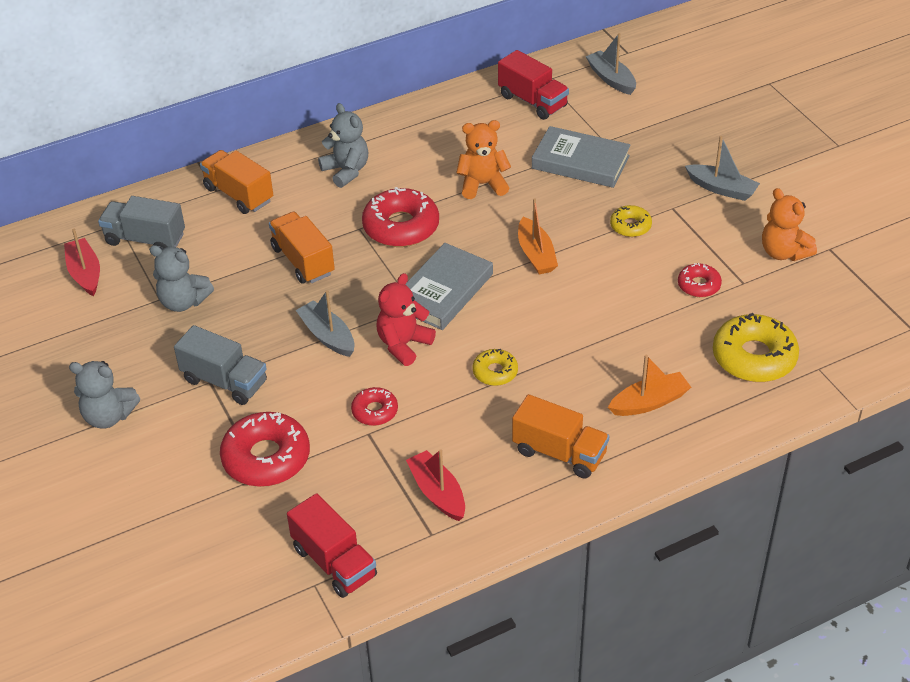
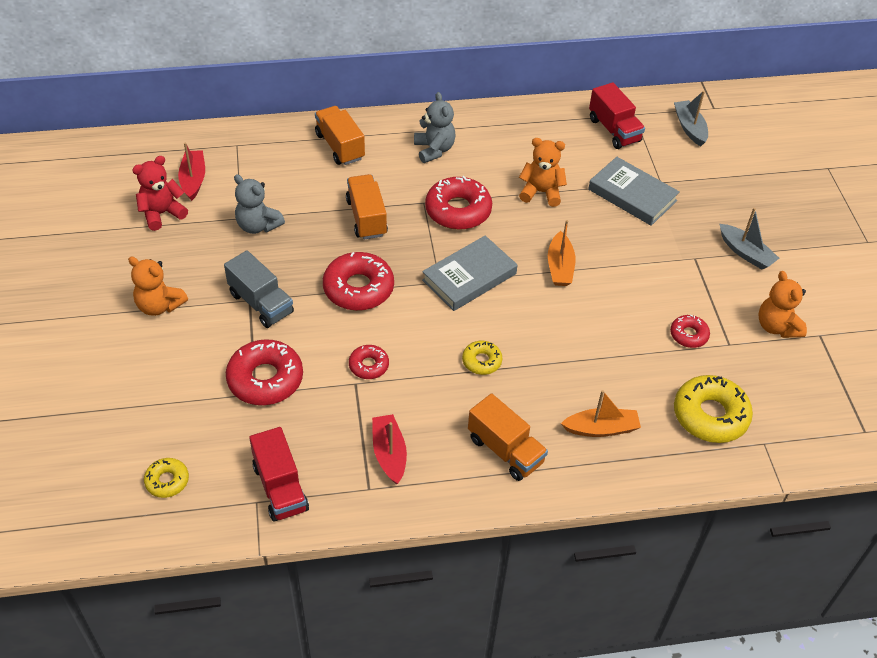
camera: 15 degrees right, 5 degrees up
(108, 416) = (159, 305): grey teddy bear -> orange teddy bear
(145, 239) = (251, 164): grey truck -> none
(327, 336) = (358, 288): grey boat -> red donut
(403, 344) = (416, 314): red teddy bear -> red teddy bear (162, 213)
(630, 226) = (651, 264): yellow donut -> yellow donut (167, 481)

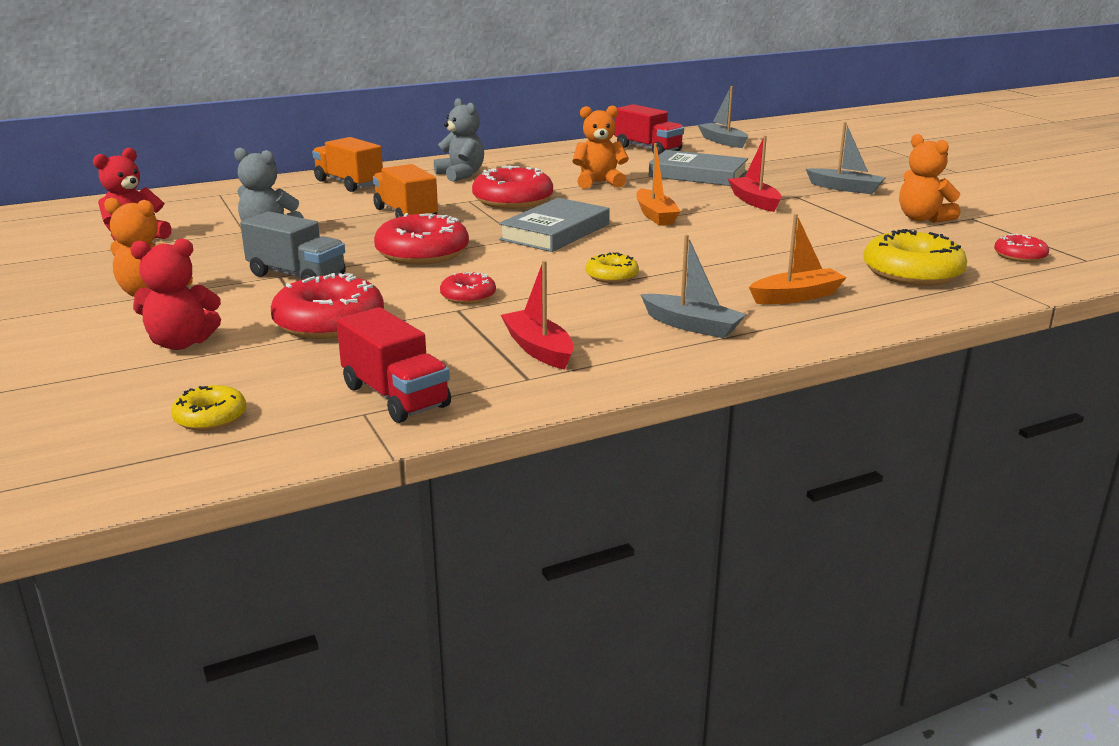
camera: 15 degrees left, 25 degrees down
(166, 382) = (181, 343): none -> red teddy bear
(193, 180) = (171, 217): red boat -> red boat (754, 201)
(505, 450) = (692, 326): orange truck -> grey boat
(688, 335) = (835, 233): red donut -> red donut (1019, 256)

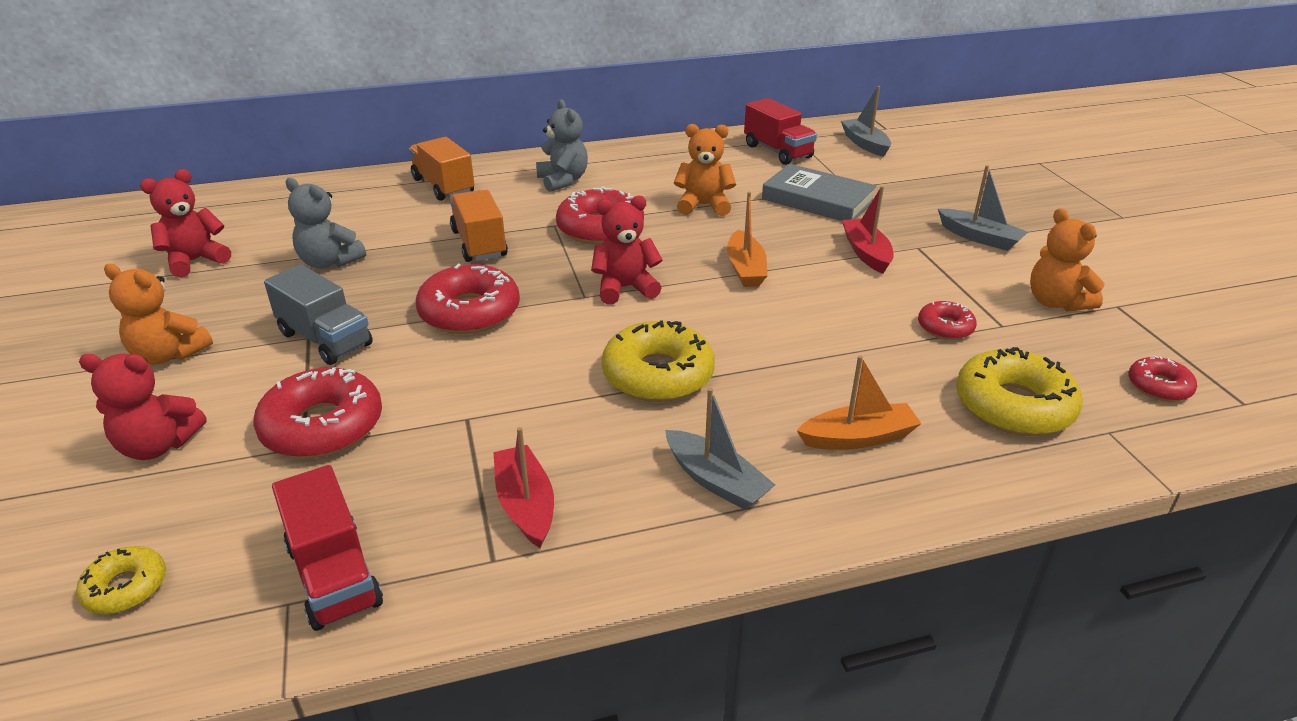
camera: 10 degrees right, 10 degrees up
(468, 296) = (487, 395): red donut -> red donut (945, 327)
(555, 232) = (625, 288): grey book -> red teddy bear
(612, 276) = (658, 375): yellow donut -> yellow donut, size x1.86

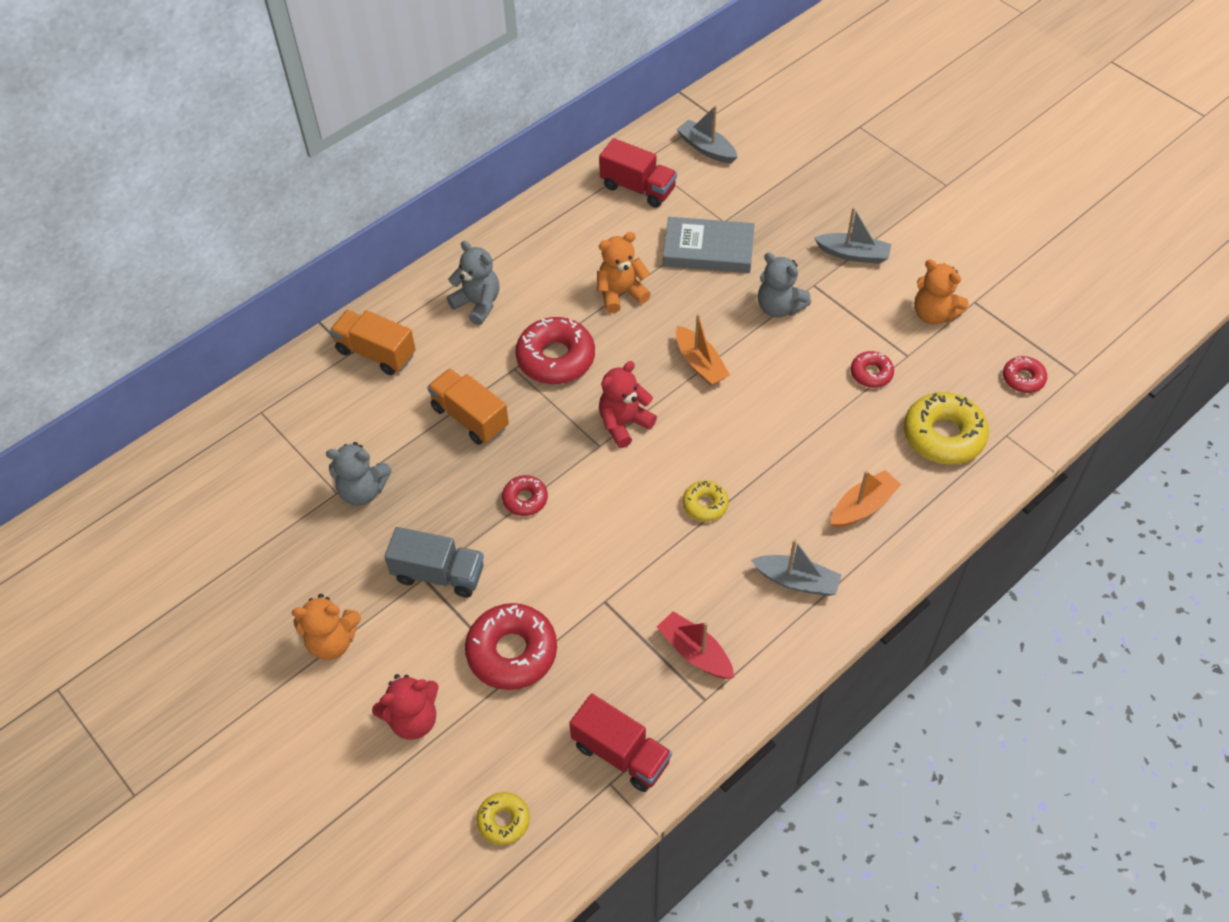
camera: 25 degrees left, 20 degrees up
(195, 261) = (244, 537): red teddy bear -> none
(470, 312) = (525, 499): red donut -> red donut, size x0.54
(658, 375) = (705, 505): yellow donut -> yellow donut, size x0.54
(866, 253) = (779, 307): red boat -> grey teddy bear

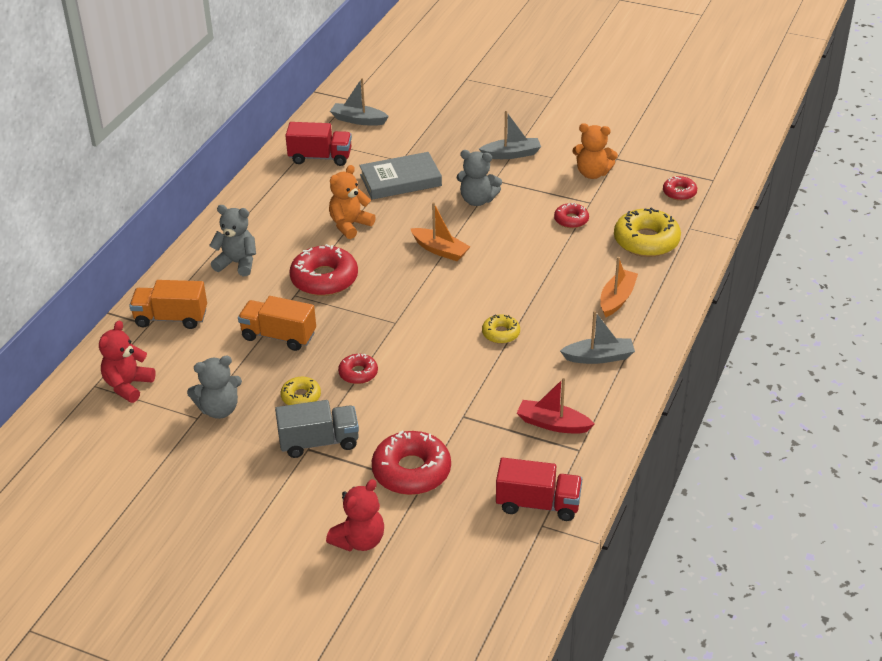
camera: 25 degrees left, 15 degrees down
(332, 641) = (258, 514): orange teddy bear -> none
(503, 821) = (475, 578): yellow donut -> yellow donut (301, 396)
(624, 424) = (405, 303): red teddy bear -> red teddy bear (128, 385)

